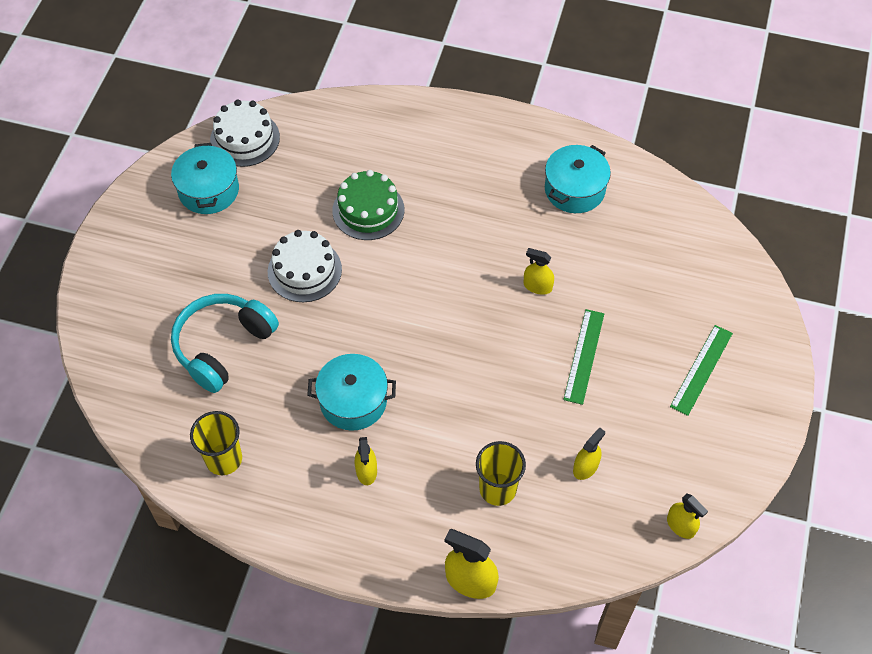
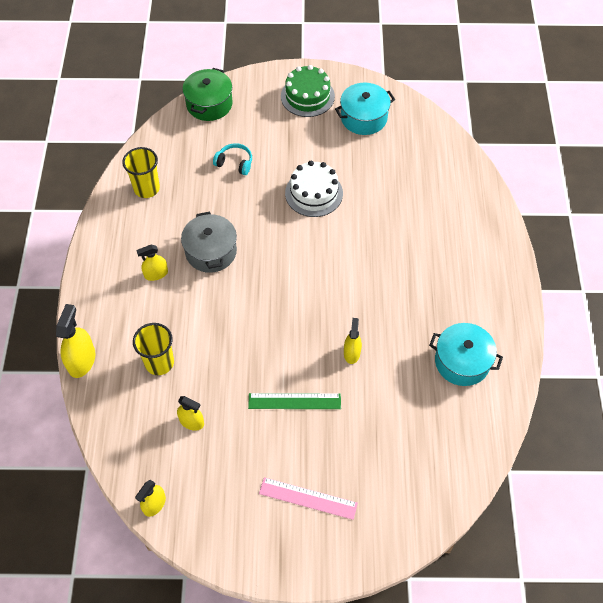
camera: 75 degrees right, 0 degrees up
(108, 356) = (209, 104): none -> green pot
(223, 346) = (234, 163): turquoise headphones -> turquoise headphones, size x0.51
(245, 139) = (419, 125): white cake -> none
(353, 401) = (211, 251): turquoise pot -> grey pot
(368, 210) = (383, 219): green cake -> green cake (307, 96)
(701, 369) = (308, 498): green ruler -> pink ruler

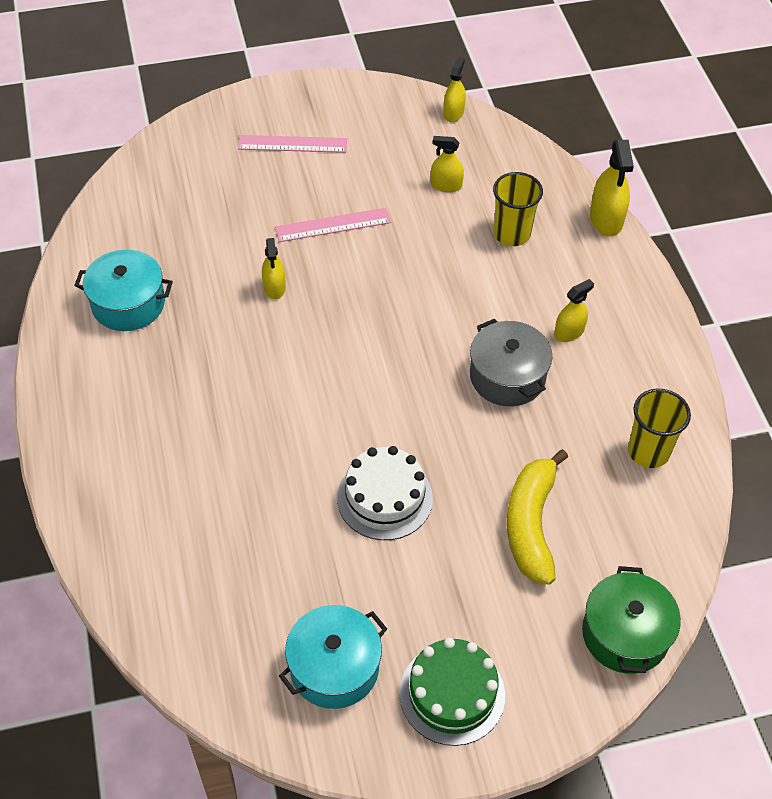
camera: 165 degrees right, 5 degrees down
(234, 163) = (531, 524): turquoise headphones -> yellow banana
(294, 401) = (333, 225): green ruler -> pink ruler

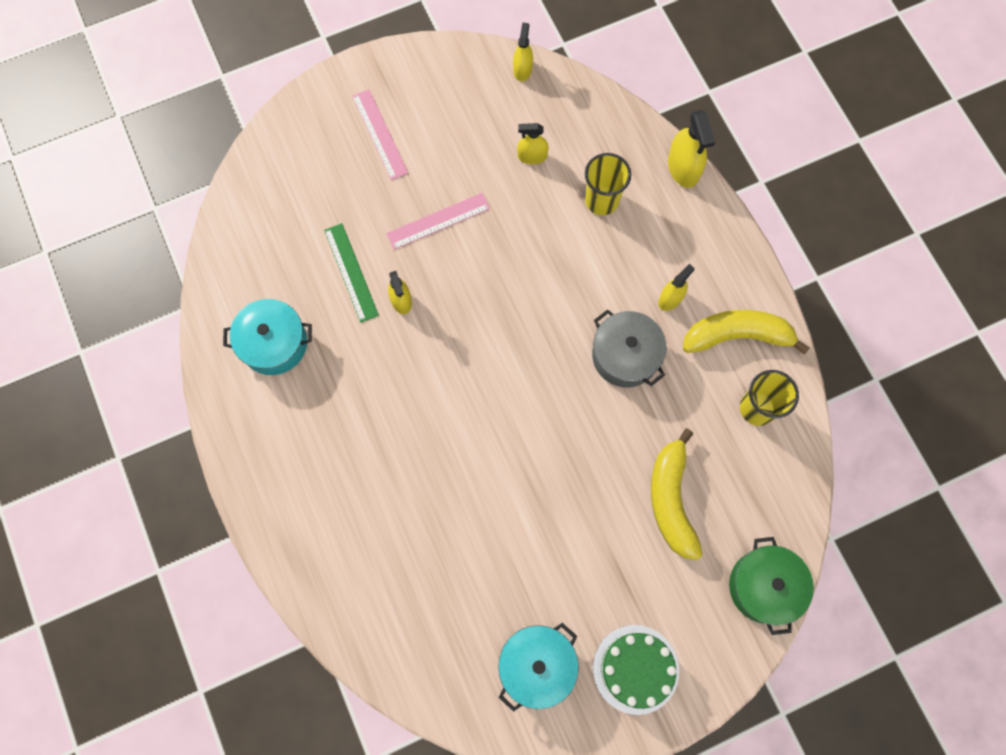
camera: 10 degrees left, 20 degrees up
(229, 254) = (351, 272): none -> green ruler
(292, 144) = (380, 134): pink ruler -> pink ruler turned 75 degrees clockwise
(385, 498) = (544, 498): white cake -> none
(638, 378) = (737, 335): none -> yellow banana

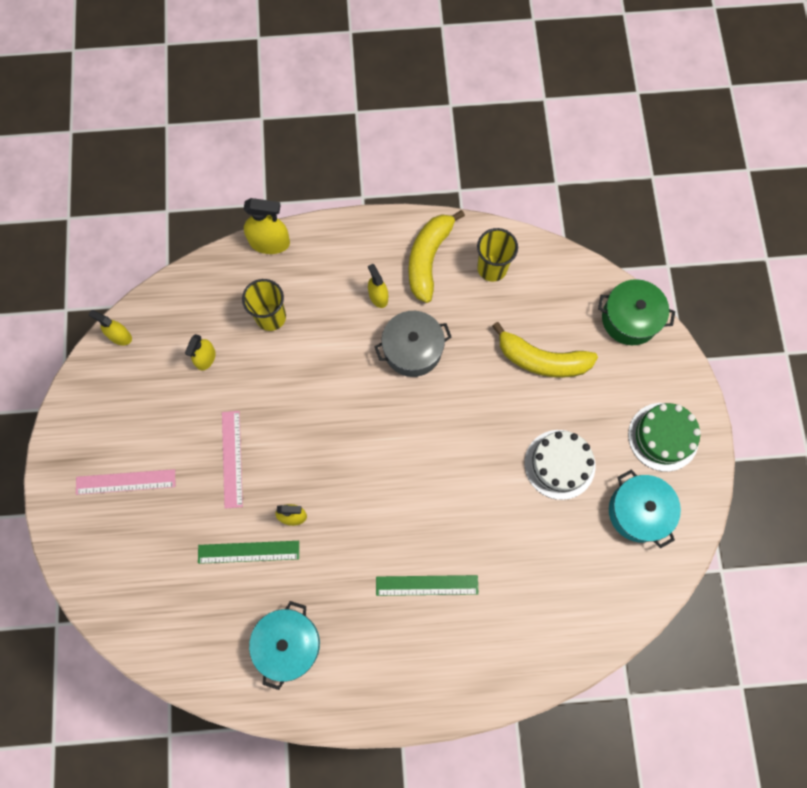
camera: 70 degrees left, 0 degrees up
(377, 459) = (427, 585): none -> green ruler
(558, 558) = (559, 464): none -> white cake

